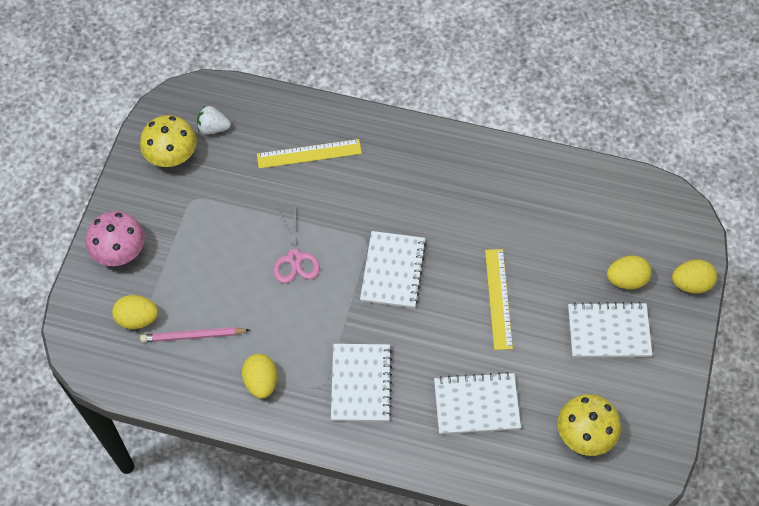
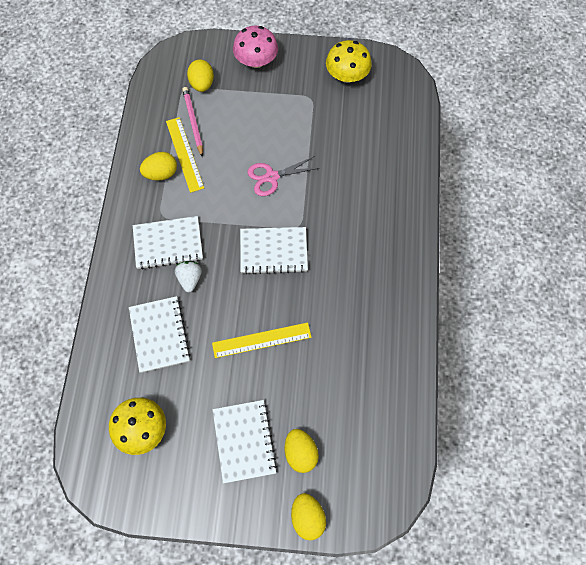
camera: 80 degrees right, 5 degrees up
(213, 128) = (379, 98): white strawberry -> white strawberry (190, 279)
(309, 154) = (372, 170): yellow ruler -> yellow ruler (184, 154)

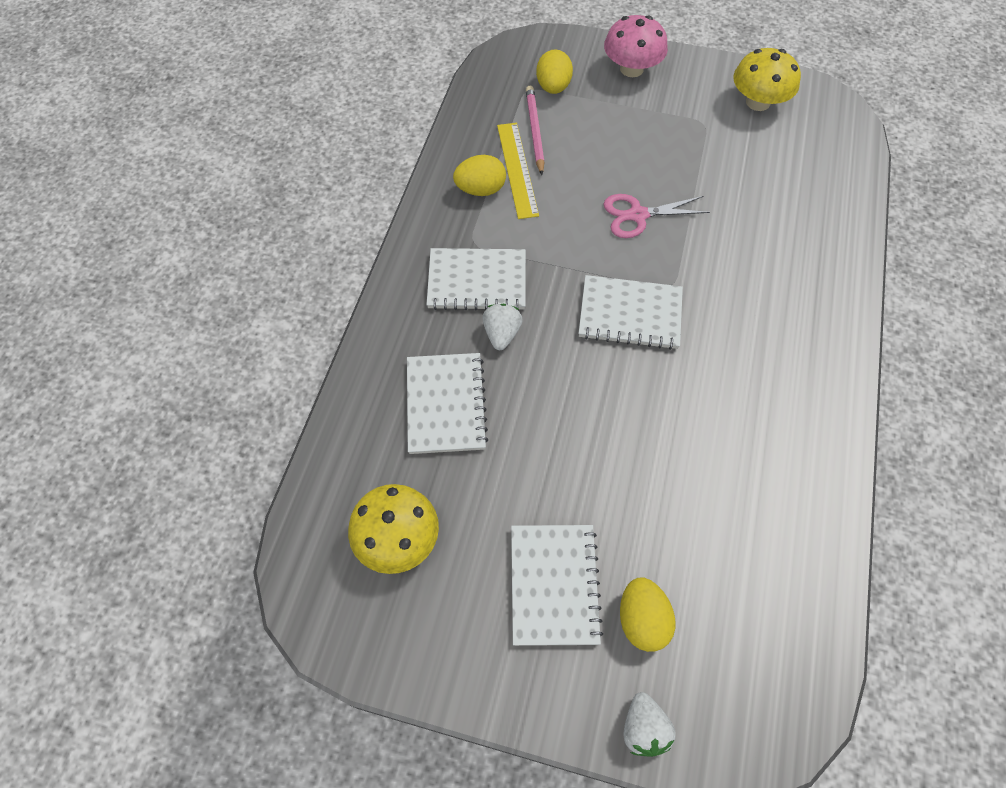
camera: 10 degrees right, 5 degrees down
(261, 340) = (598, 436): yellow ruler -> none
(307, 518) = (643, 728): yellow egg -> white strawberry

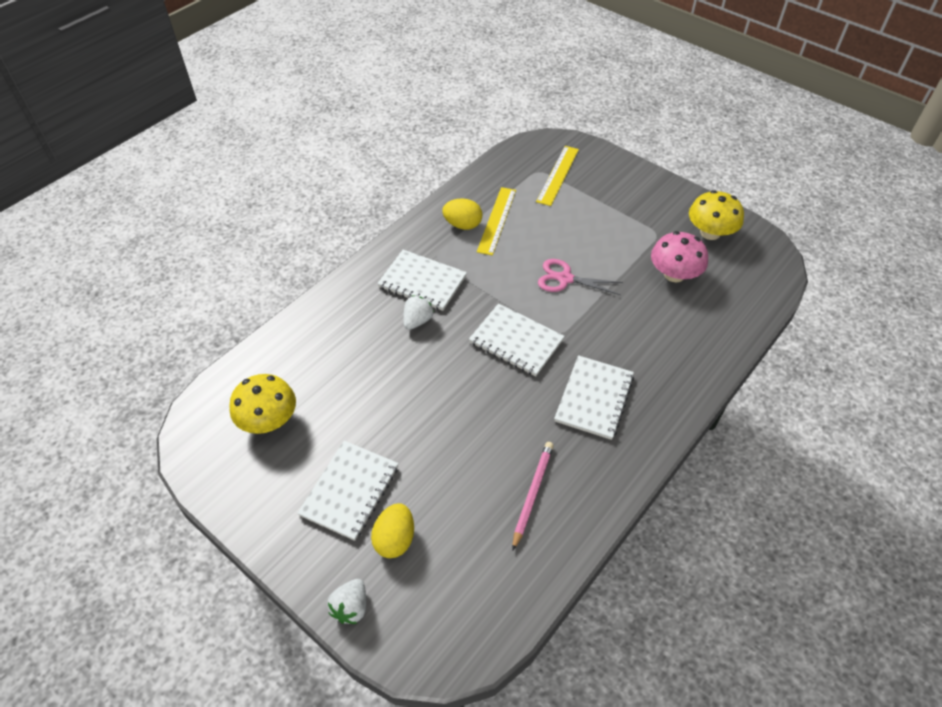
camera: 25 degrees right, 10 degrees down
(445, 404) = (351, 350): white notebook -> white notebook (594, 398)
(535, 131) = (525, 199): pink pencil -> pink pencil (532, 494)
(553, 87) = (558, 175): yellow egg -> yellow ruler
(631, 69) = (625, 180): pink mushroom -> pink mushroom (674, 274)

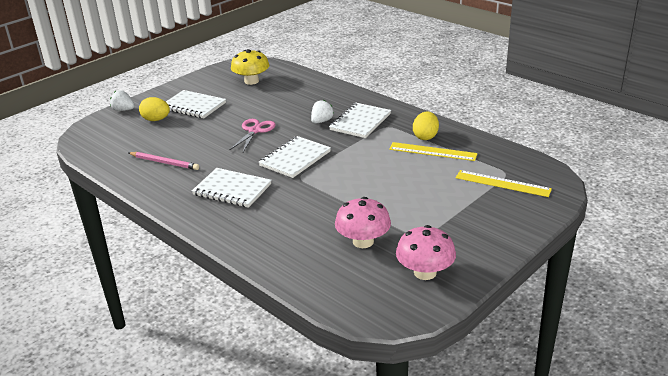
camera: 95 degrees right, 20 degrees down
(417, 321) = (321, 121): white strawberry -> white strawberry turned 90 degrees counterclockwise
(565, 279) = (360, 182): pink scissors -> pink scissors (254, 131)
(710, 232) = (425, 272): yellow mushroom -> pink mushroom

